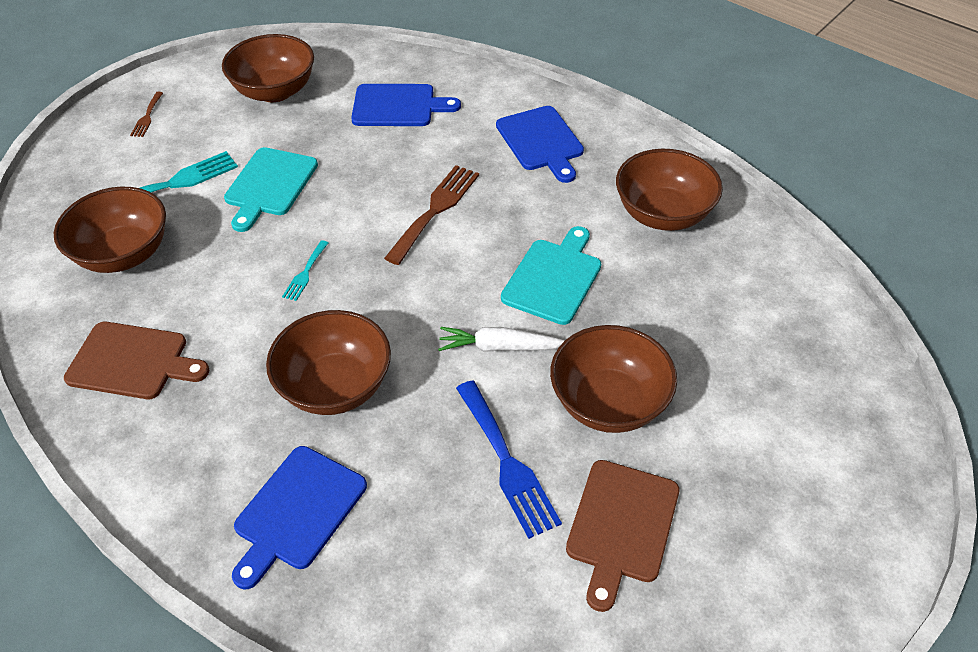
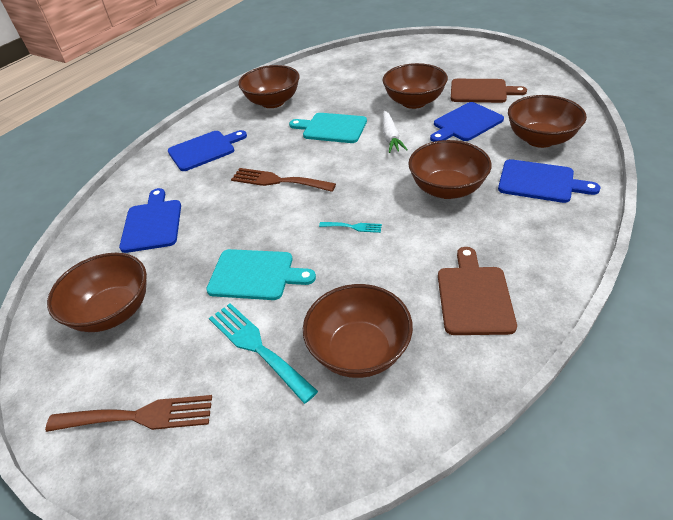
camera: 95 degrees left, 5 degrees down
(147, 117) = (139, 416): brown fork -> brown fork, size x1.95
(413, 562) = (540, 139): none -> brown bowl
(507, 462) = (466, 123): blue fork -> blue cutting board

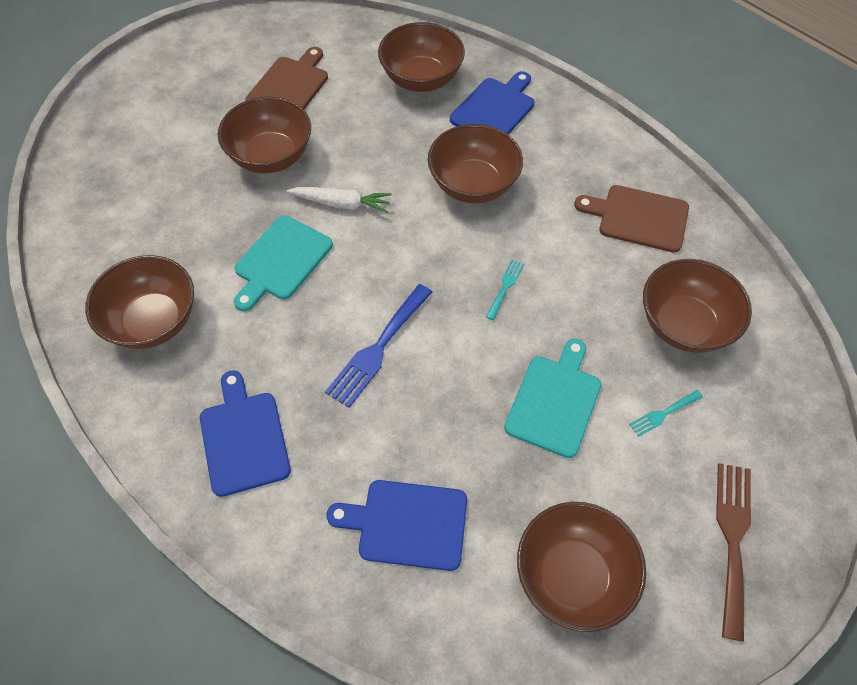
camera: 80 degrees left, 15 degrees up
(257, 347) = (663, 414): turquoise fork -> turquoise fork, size x0.51
(278, 181) = (378, 349): brown fork -> blue fork
(466, 123) = (353, 125): blue cutting board -> none

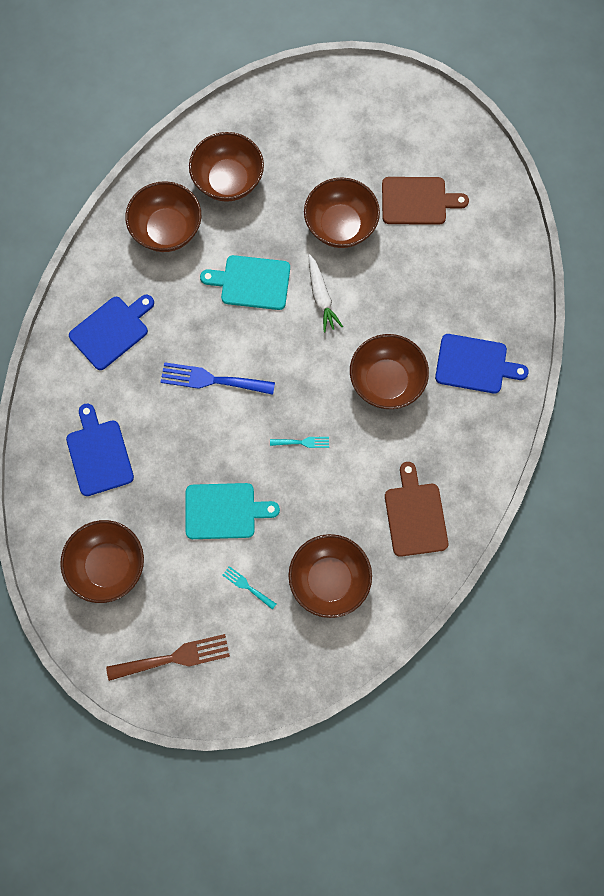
camera: 65 degrees right, 15 degrees up
(421, 79) = (478, 294): brown bowl -> brown bowl (228, 180)

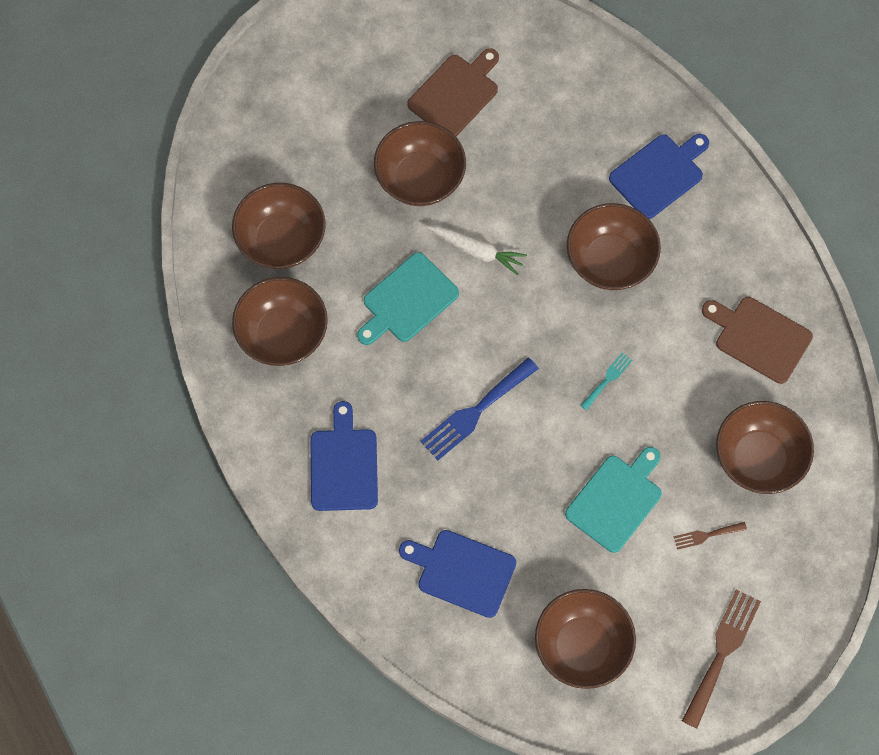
camera: 50 degrees left, 5 degrees down
(247, 586) = (706, 535): turquoise fork -> brown fork

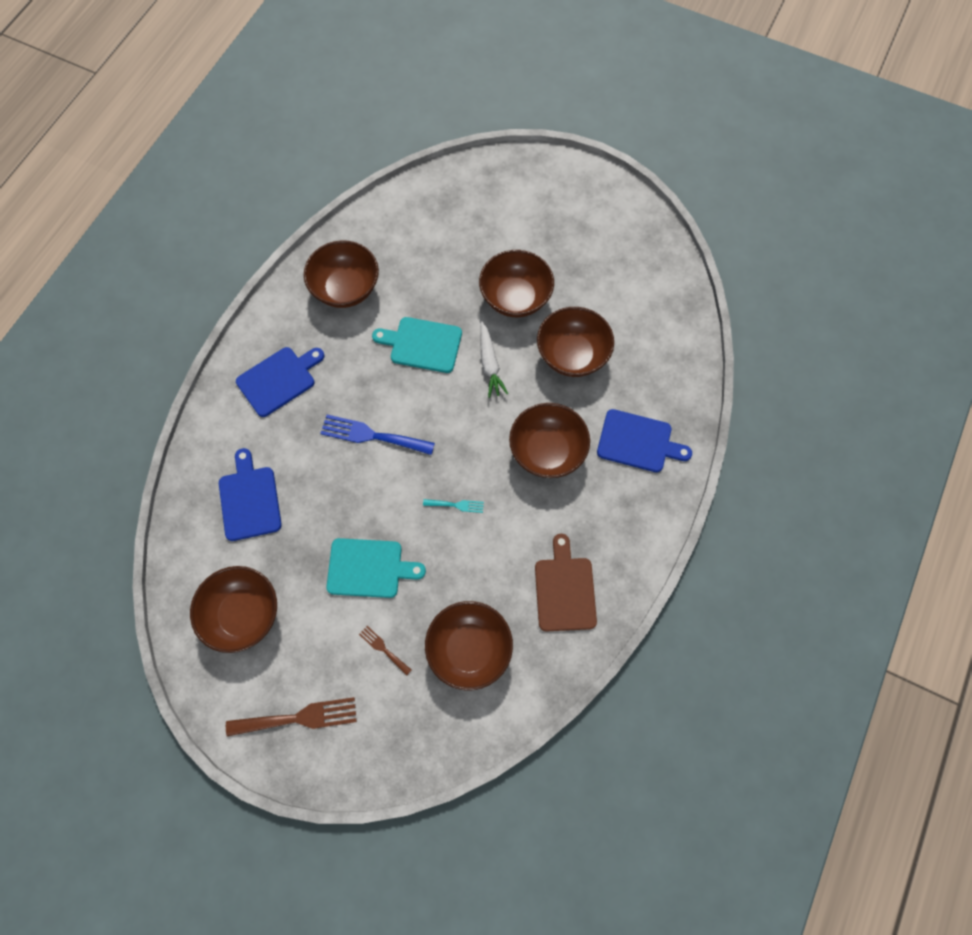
camera: 55 degrees right, 0 degrees up
(281, 240) = (410, 247): brown bowl -> brown bowl (572, 355)
(455, 94) = (593, 280): brown cutting board -> none

